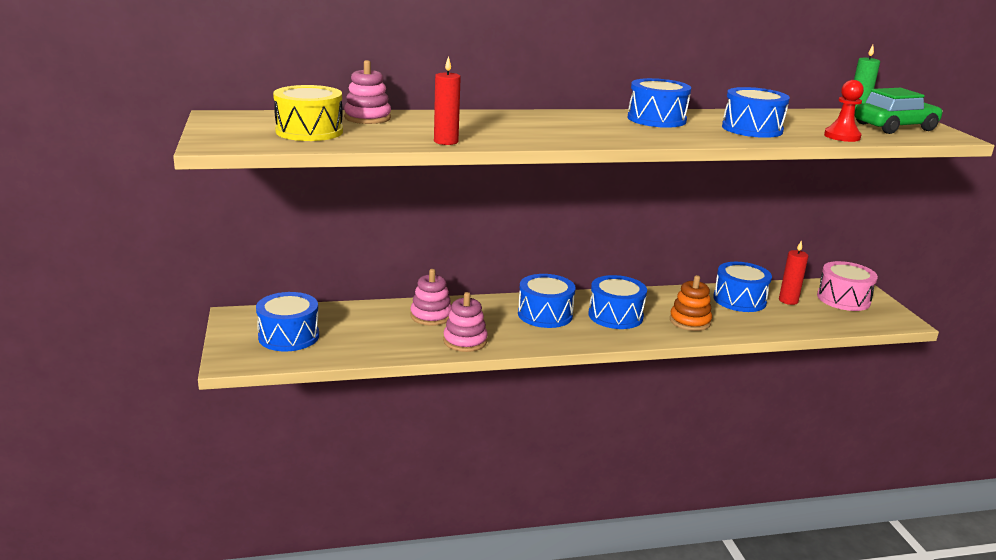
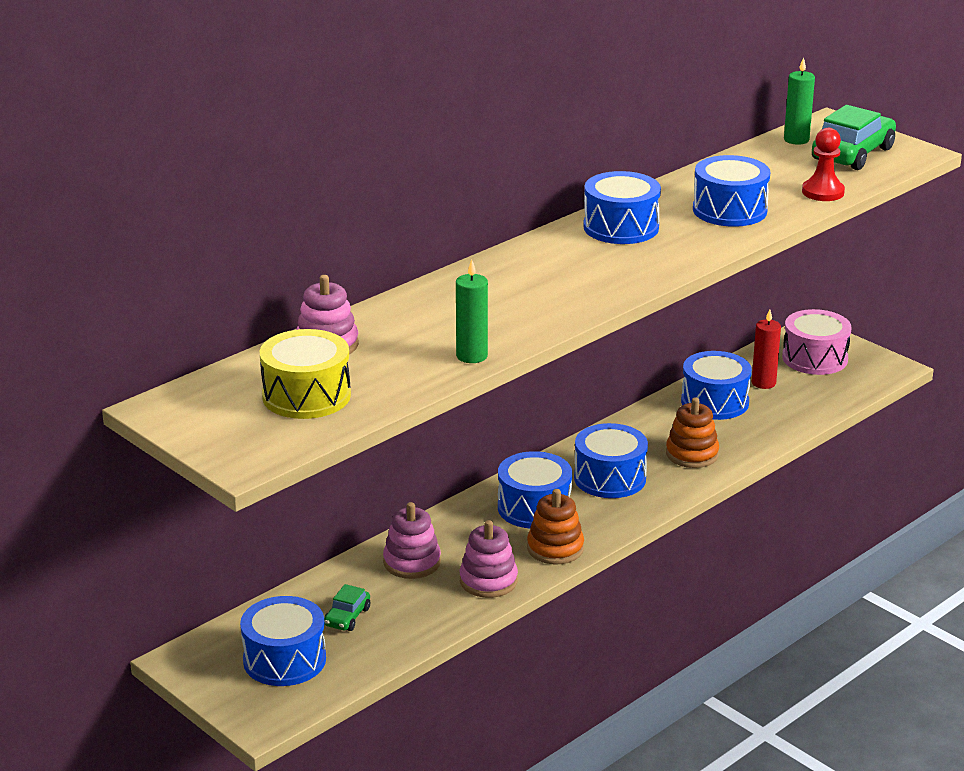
camera: 30 degrees left, 5 degrees up
(355, 329) = (347, 617): none -> green car
(446, 141) = (472, 356): red candle -> green candle
(531, 339) = (555, 548): none -> orange stacking toy

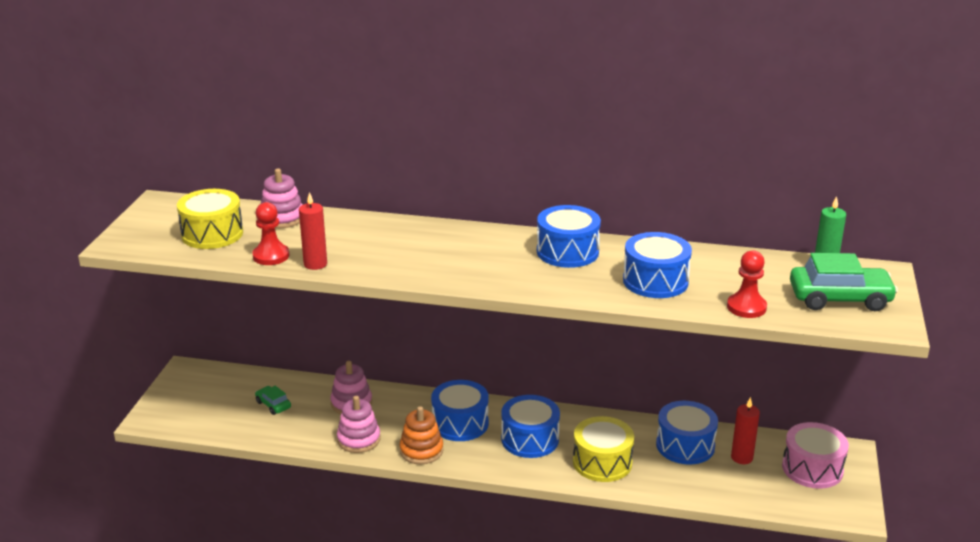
camera: 55 degrees right, 0 degrees up
(284, 660) = (212, 402): blue drum -> none
(347, 617) = (273, 405): green car -> green car turned 60 degrees clockwise
(416, 375) = (271, 256): none -> red pawn
(472, 356) = (315, 264): green candle -> red candle
(692, 454) = (602, 462): orange stacking toy -> yellow drum

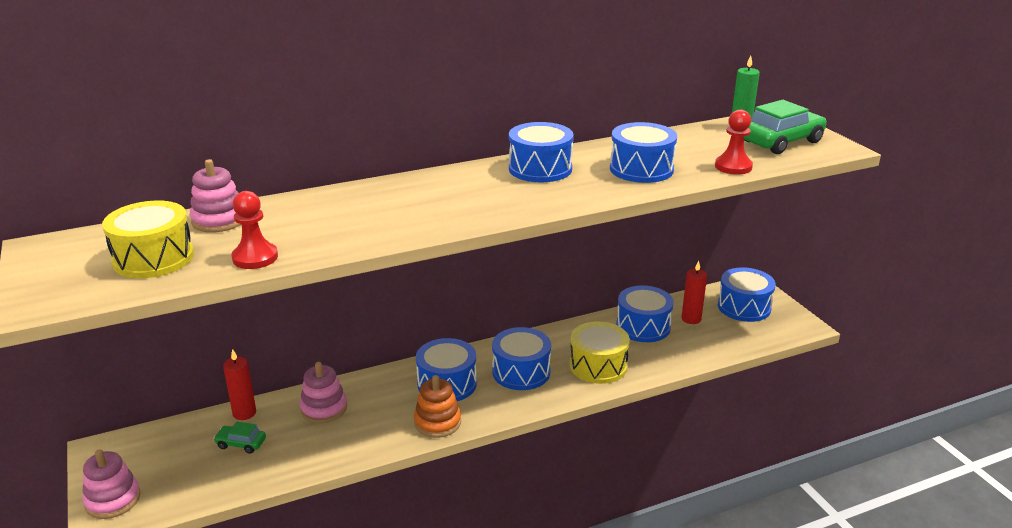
camera: 35 degrees left, 0 degrees up
(315, 264) = (316, 250): red candle -> red candle (244, 413)
(359, 439) = (366, 438): pink stacking toy -> pink stacking toy (113, 500)
(812, 468) = (744, 307): pink drum -> blue drum

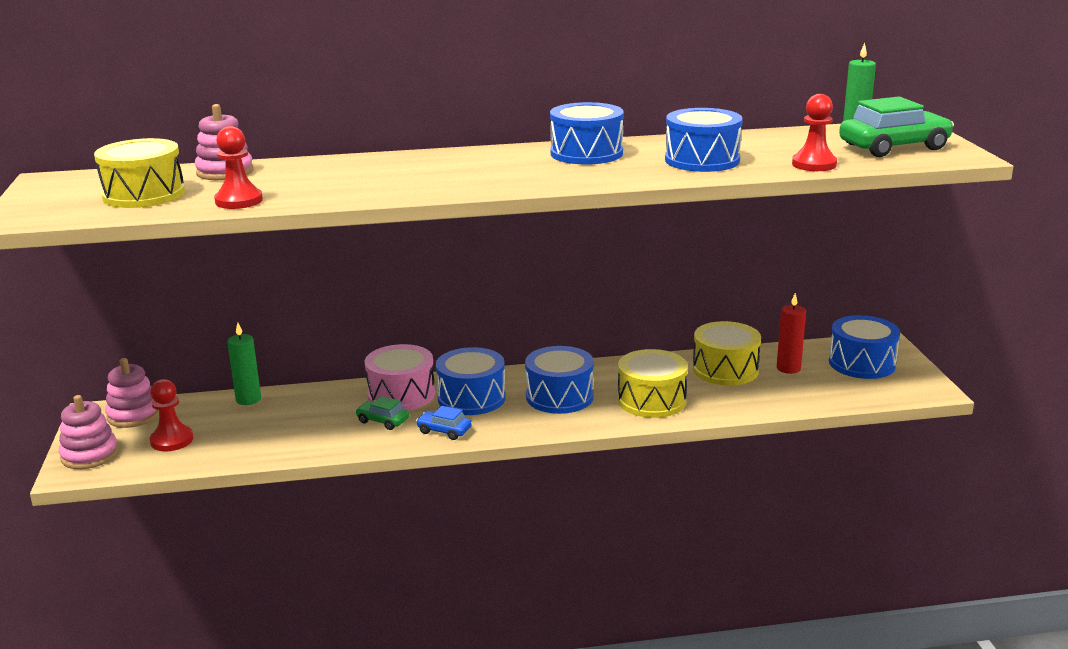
camera: 15 degrees right, 5 degrees down
(189, 470) = (172, 440): none -> red pawn
(241, 443) = (233, 424): green car -> green car (382, 421)
(244, 413) = (248, 399): red candle -> green candle
(324, 408) = (330, 405): pink stacking toy -> pink stacking toy (134, 415)
(383, 388) = (401, 394): none -> pink drum
(437, 422) = (444, 431): orange stacking toy -> blue car
(643, 326) = (725, 370): blue drum -> yellow drum

